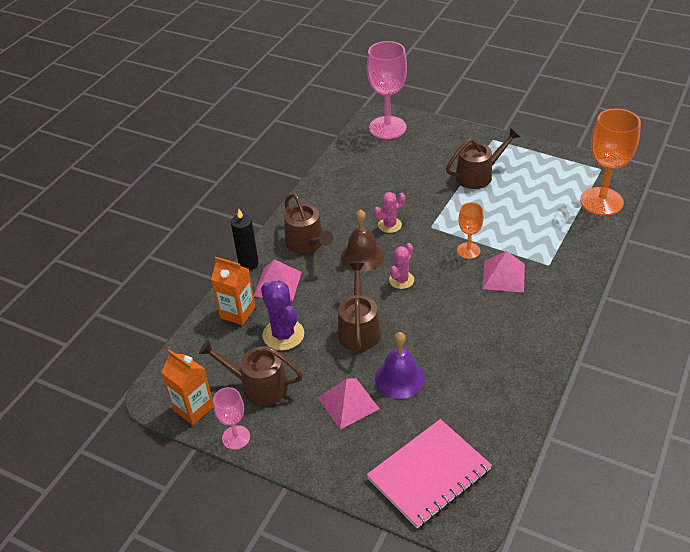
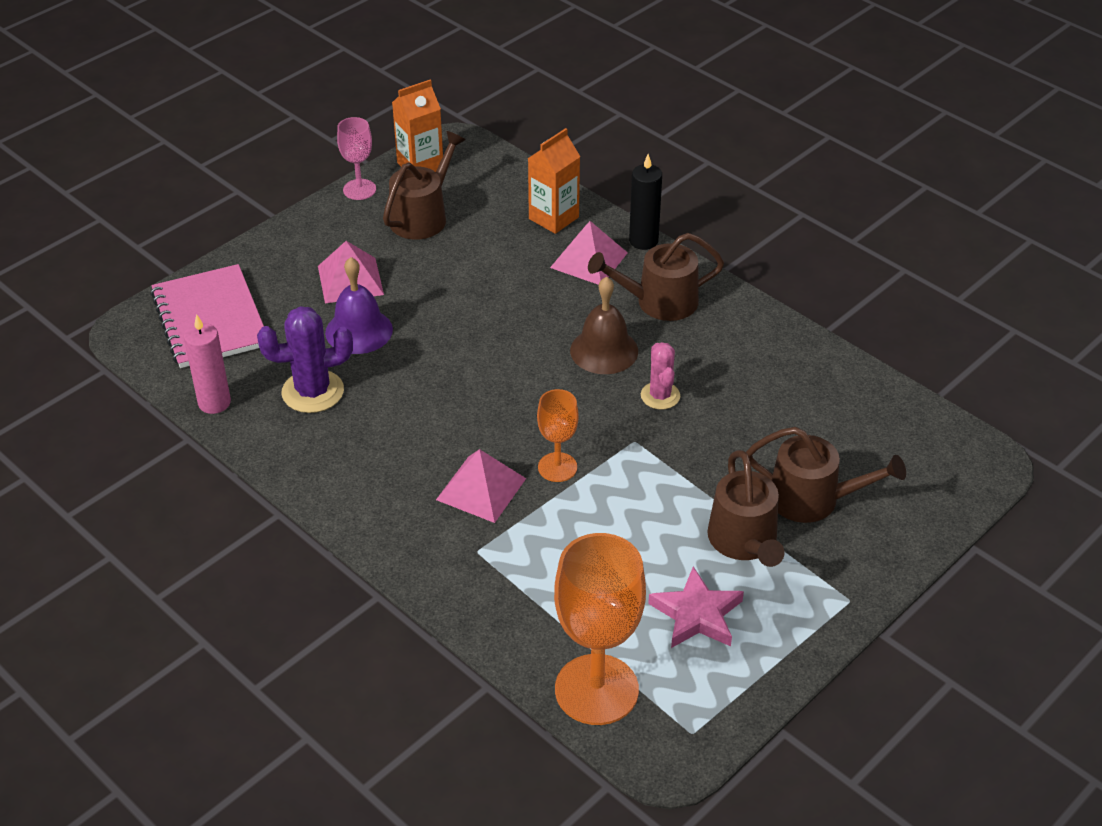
camera: 105 degrees right, 0 degrees up
(283, 335) = (492, 249): purple cactus -> purple cactus (313, 392)
(358, 329) = (463, 315): brown watering can -> brown watering can (812, 499)
(387, 128) = (938, 462): pink goblet -> none
(401, 280) = (532, 377): pink cactus -> none
(511, 433) = (214, 403): none -> pink candle
(534, 181) = (696, 614): none -> pink star

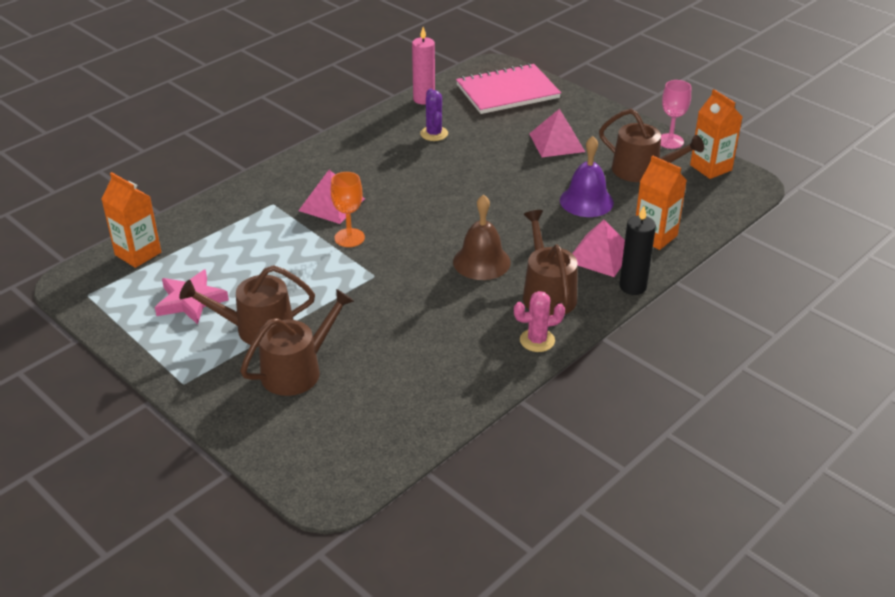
camera: 90 degrees right, 5 degrees down
(313, 392) = (434, 134): purple cactus -> purple cactus, size x0.64
(359, 331) = (499, 148): purple bell -> purple bell (586, 201)
(596, 689) = (138, 254): orange goblet -> orange carton
(660, 396) = (426, 290): pink cactus -> pink cactus (537, 340)
(812, 499) = (297, 370): brown watering can -> brown watering can turned 150 degrees counterclockwise

